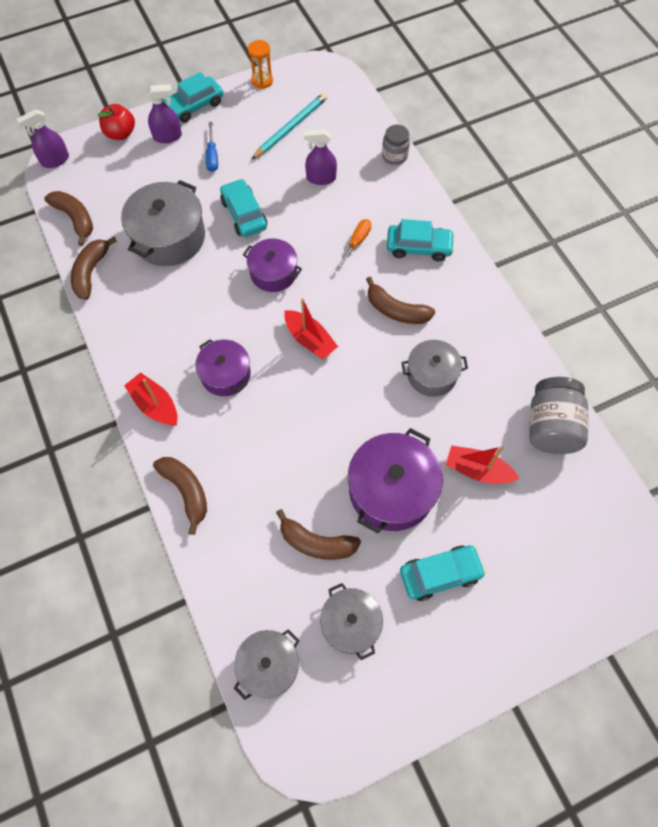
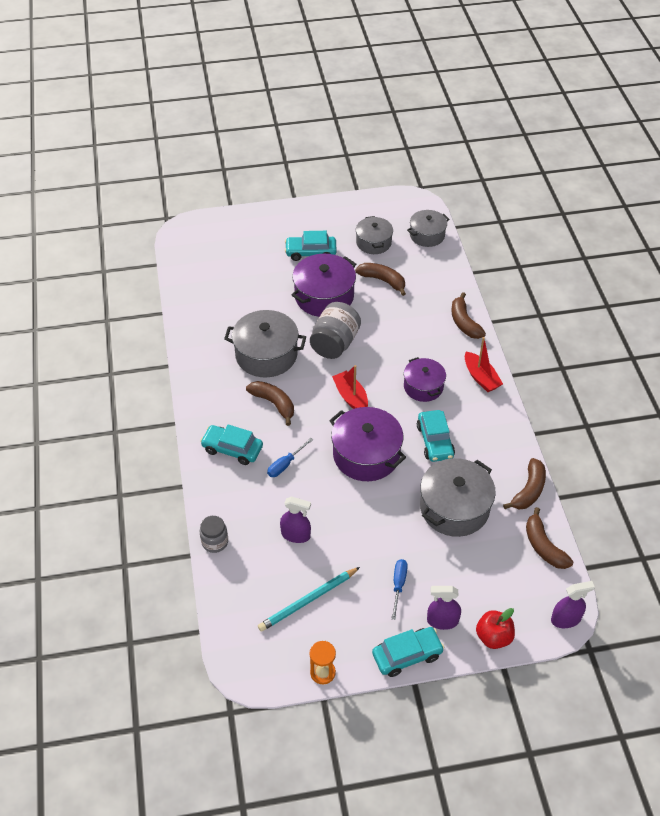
camera: 165 degrees left, 15 degrees down
(244, 214) = (380, 514): turquoise car -> turquoise car (435, 441)
(273, 273) = (366, 455): purple pot -> purple pot, size x1.60
(356, 243) = (285, 464): orange screwdriver -> blue screwdriver
(431, 374) = (266, 355): grey pot -> grey pot, size x1.60
(477, 470) = (262, 295): red boat -> none
(551, 426) = (198, 308): grey jar -> grey jar (335, 343)

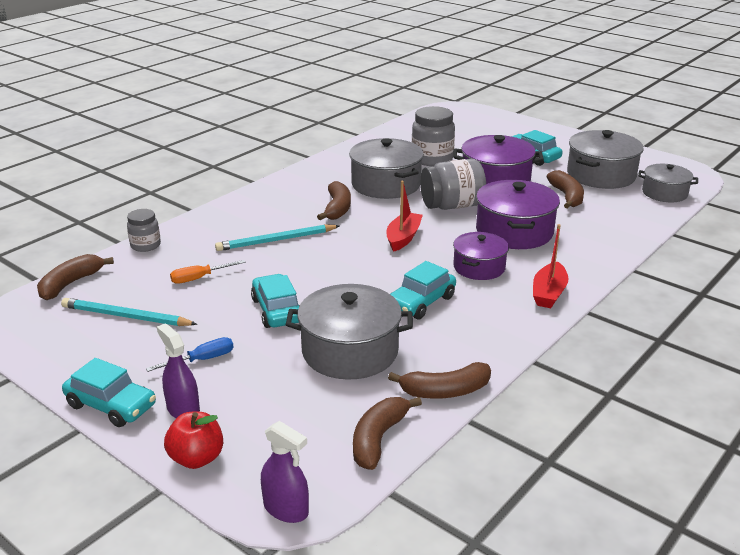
camera: 50 degrees right, 20 degrees down
(232, 449) = (259, 212): turquoise car -> turquoise car (277, 310)
(255, 304) = (432, 159): none -> grey jar
(285, 464) = (276, 240): blue screwdriver -> turquoise pencil
(295, 535) = (199, 278): purple spray bottle -> orange screwdriver
(322, 672) = (41, 361): orange hourglass -> none
(366, 455) = (345, 273): purple pot -> purple pot (514, 231)
(373, 242) = (601, 175): grey pot -> grey pot, size x1.60
(464, 323) = (600, 254): brown banana -> brown banana (70, 284)

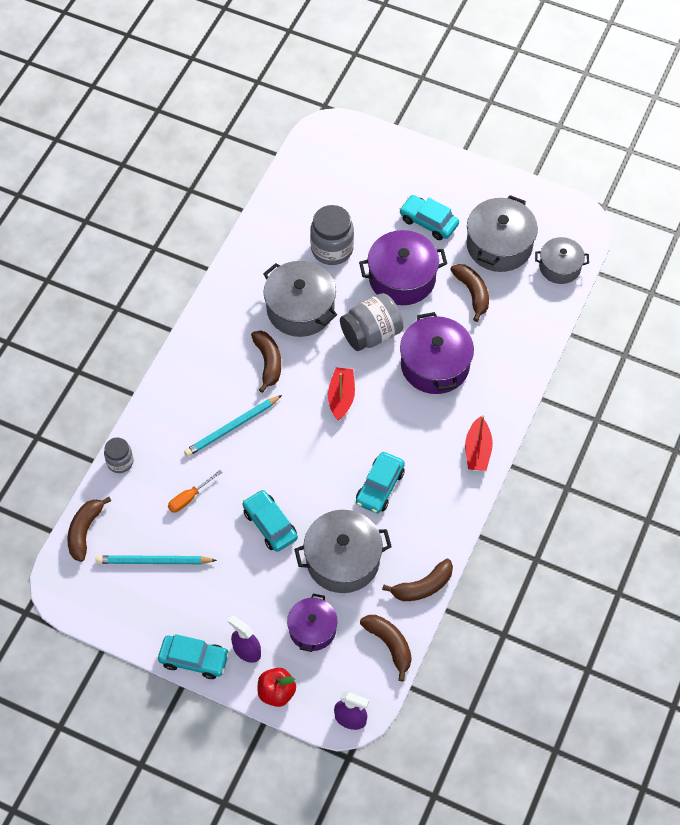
camera: 15 degrees left, 30 degrees up
(202, 360) = (237, 597): blue screwdriver -> none
(378, 439) = (389, 645): brown banana -> brown banana turned 135 degrees clockwise
(479, 267) = (415, 427): purple pot -> purple pot (312, 629)

